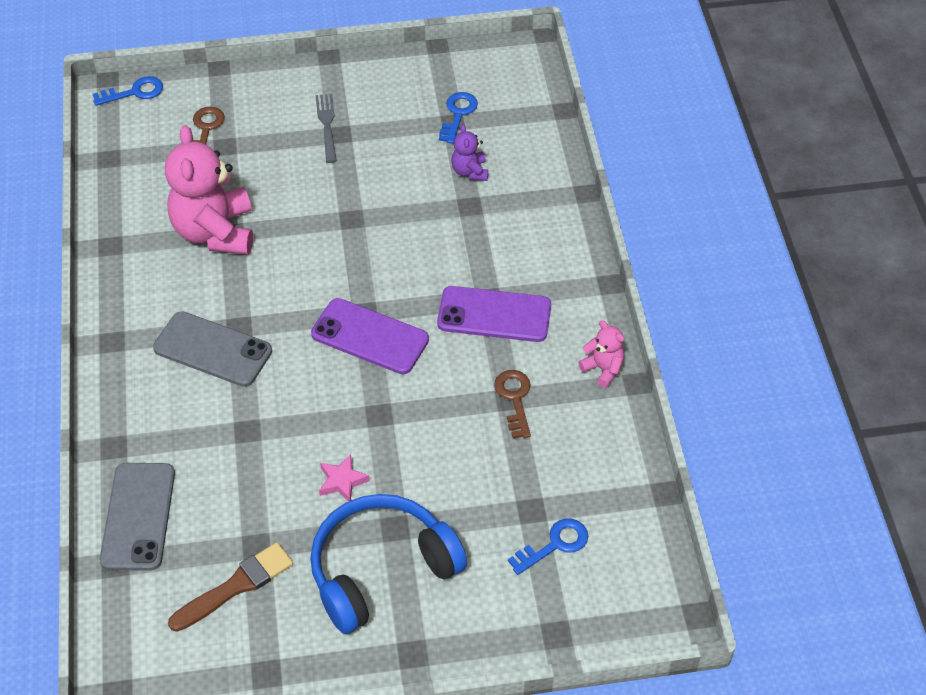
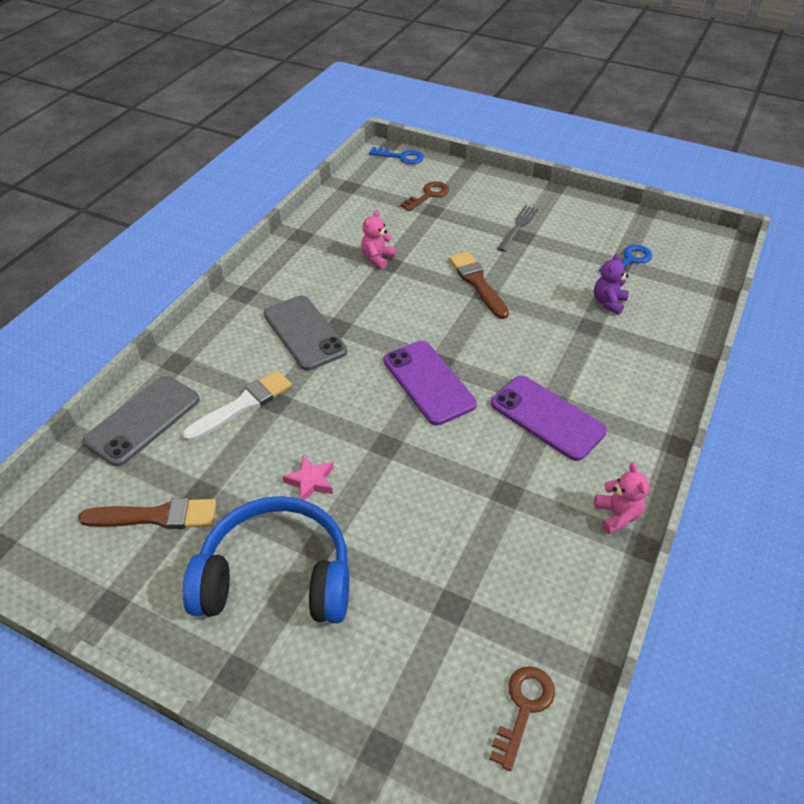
camera: 35 degrees right, 5 degrees down
(215, 232) = (377, 258): pink teddy bear -> pink teddy bear, size x0.46
(219, 450) = (243, 405): none -> white brush
(335, 211) = (477, 283): none -> brown brush
(514, 399) = (512, 496): brown key -> brown key (523, 708)
(554, 544) = (448, 655): blue key -> none

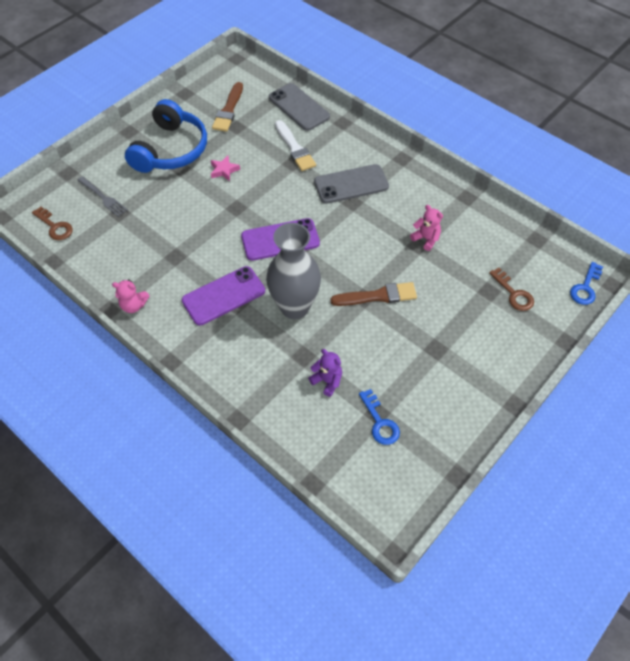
camera: 105 degrees right, 10 degrees up
(518, 227) = (450, 349): grey fork -> grey fork (103, 197)
(528, 346) = (294, 307): none -> grey vase

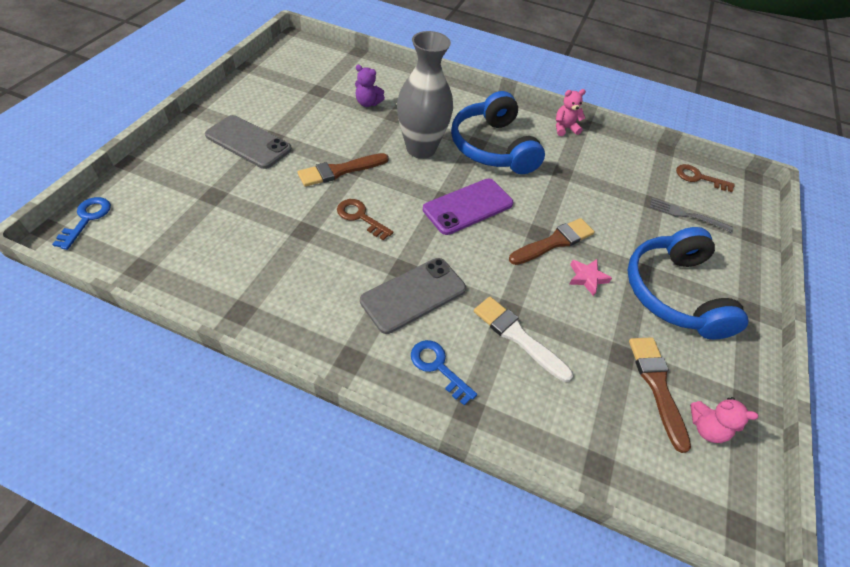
camera: 155 degrees right, 5 degrees down
(223, 296) = (492, 147): purple phone -> blue headphones
(229, 198) = (554, 242): none -> brown brush
(299, 107) = (556, 424): grey phone -> grey phone (248, 142)
(380, 422) = (315, 85): blue key -> blue key (438, 367)
(426, 239) = (295, 240): pink teddy bear -> pink teddy bear (706, 428)
(513, 293) = (183, 197): brown key -> brown key (360, 217)

